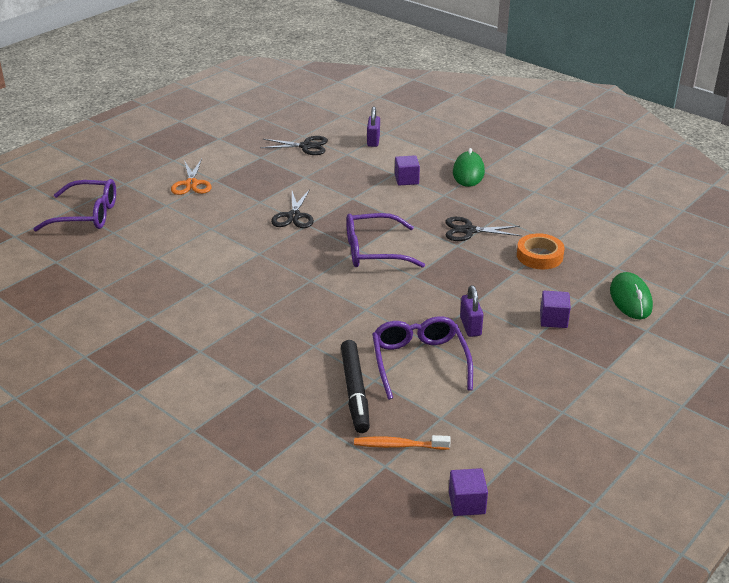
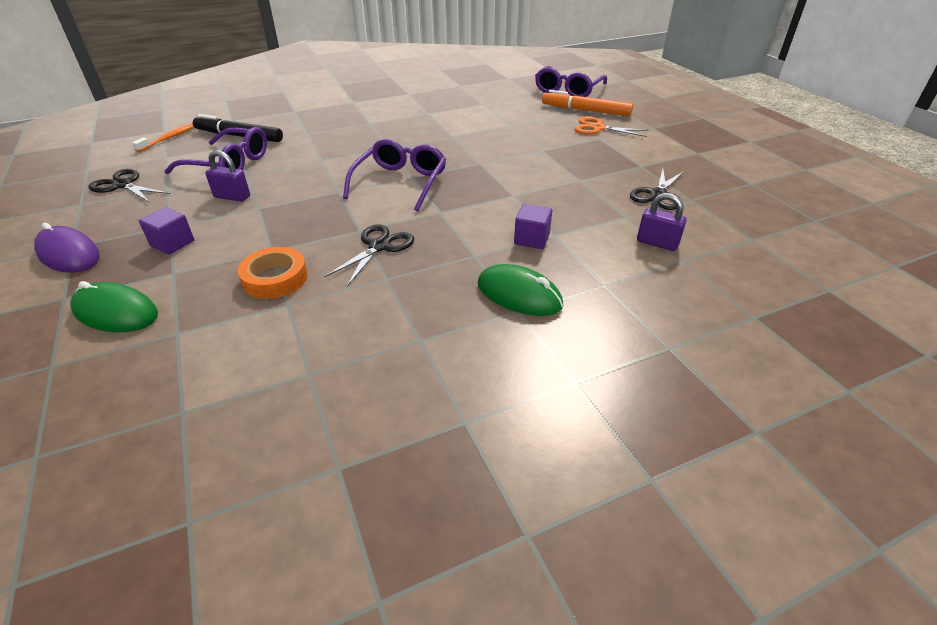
camera: 115 degrees right, 5 degrees up
(147, 196) = (585, 110): none -> orange marker
(294, 216) = (500, 159): black scissors -> black scissors (123, 185)
(467, 503) = (91, 145): purple cube -> none
(615, 362) = (69, 254): none -> purple mouse

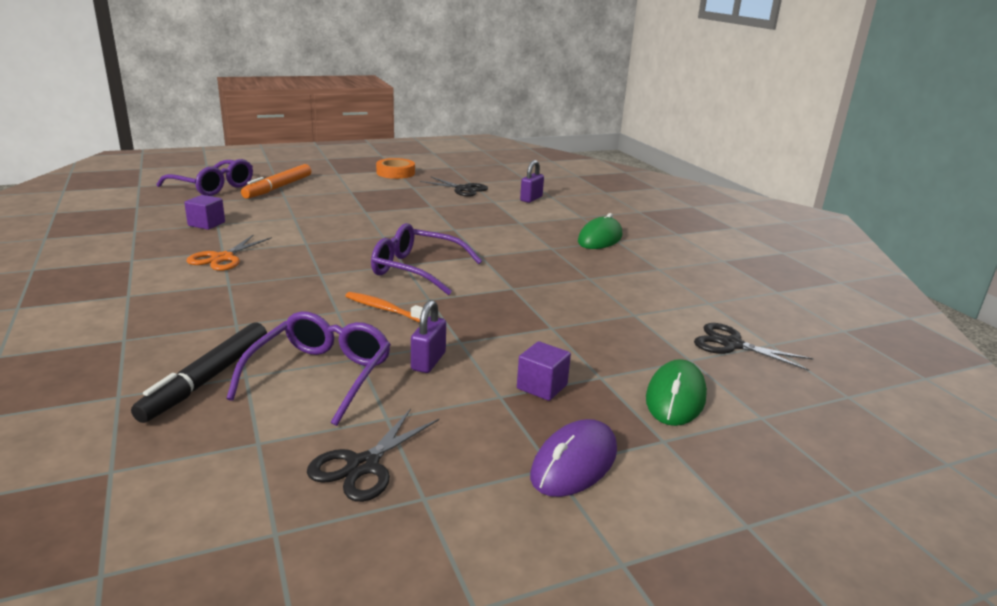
camera: 90 degrees left, 15 degrees down
(170, 138) = (162, 454): orange toothbrush -> orange toothbrush (385, 309)
(275, 278) = (599, 322): orange tape -> orange tape (395, 173)
(379, 246) = (541, 280): black scissors -> black scissors (732, 344)
(531, 239) = (527, 229): purple cube -> purple cube (206, 224)
(598, 128) = (327, 189): orange scissors -> orange scissors (222, 258)

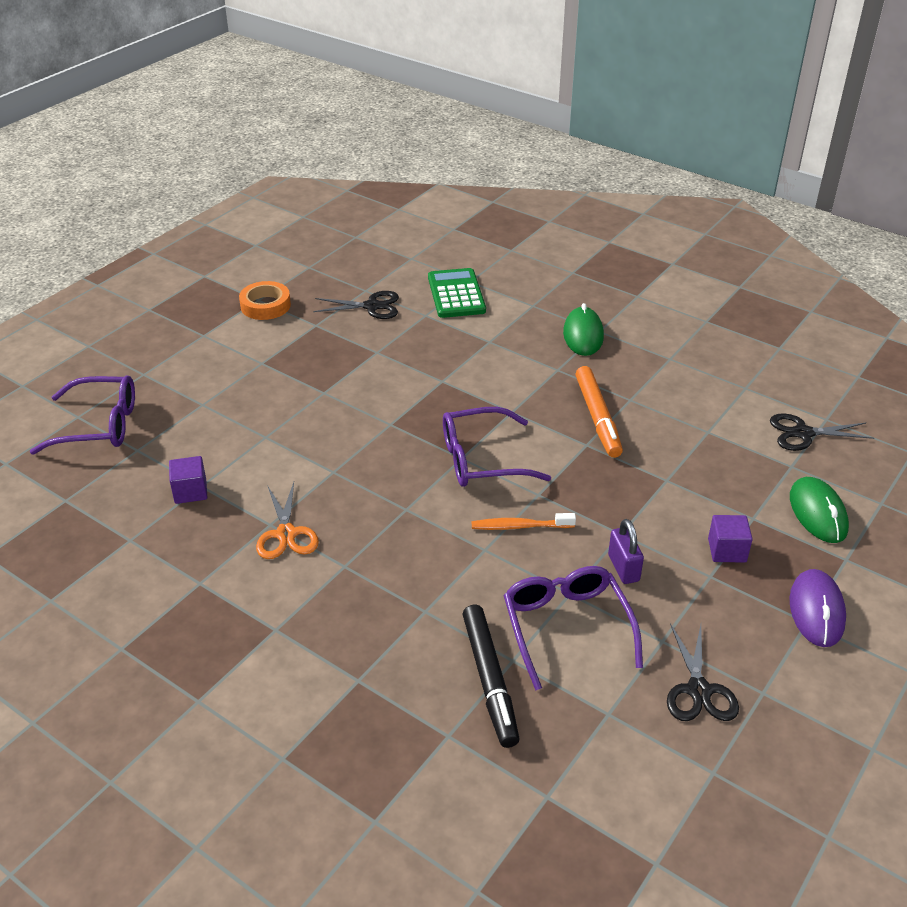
camera: 30 degrees left, 15 degrees up
(278, 188) = (175, 392): orange marker -> orange marker (597, 417)
(531, 199) = (456, 294): purple padlock -> green calculator

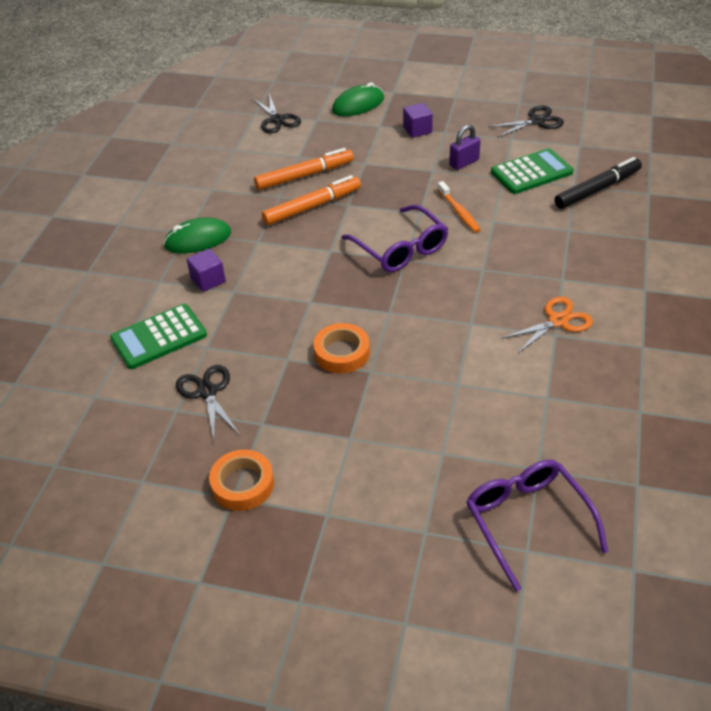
camera: 110 degrees left, 5 degrees up
(190, 491) = (559, 400): purple cube -> purple cube (208, 280)
(359, 382) = (342, 353): none -> orange tape
(566, 627) = (531, 172): purple glasses -> green calculator
(663, 426) = (304, 175): none -> orange marker
(816, 611) = (444, 95): purple mouse -> none

